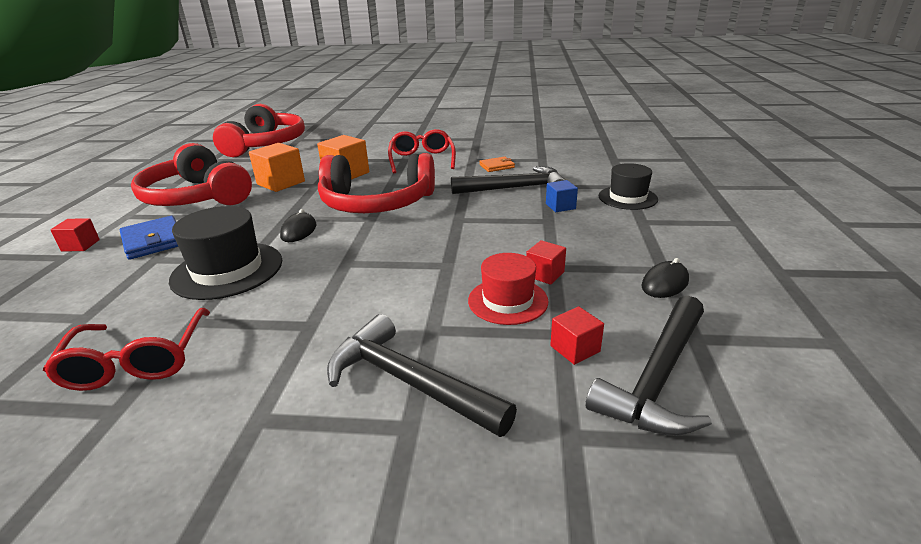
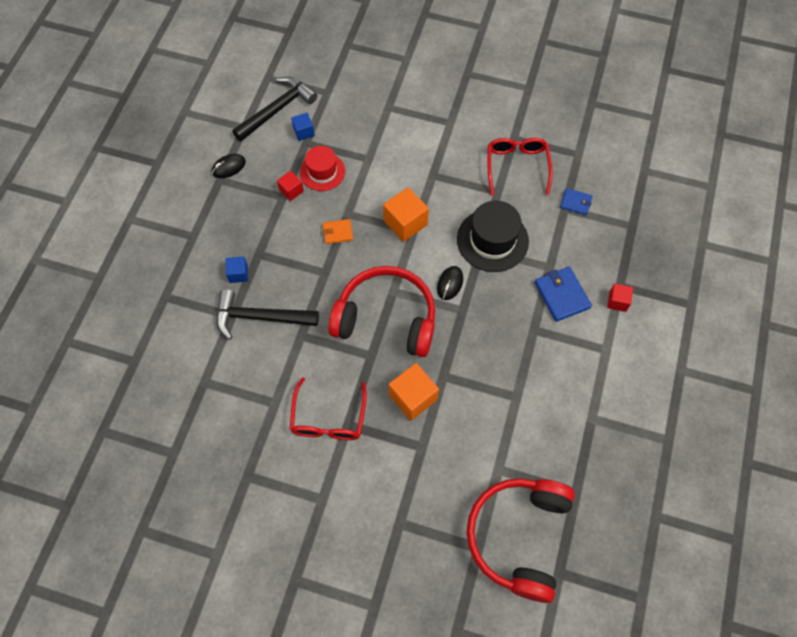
camera: 170 degrees left, 35 degrees up
(56, 327) = (575, 203): none -> blue wallet
(197, 197) = (555, 376): red headphones -> none
(281, 183) = (479, 390): orange cube -> orange cube (405, 223)
(408, 382) = (385, 128): black hammer -> none
(497, 166) = (257, 375): orange wallet -> orange wallet (338, 232)
(575, 349) = (304, 132): red cube -> blue cube
(627, 198) = (178, 275): black hat -> none

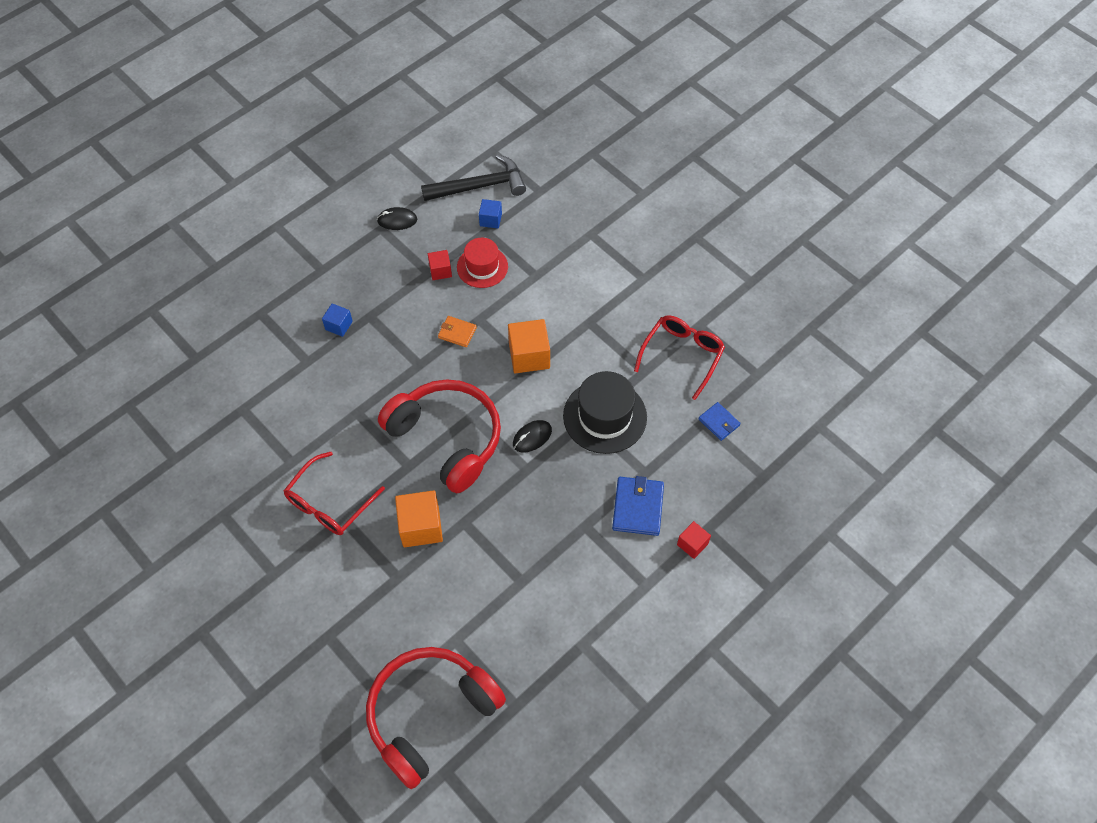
camera: 30 degrees right, 5 degrees down
(260, 317) = (331, 376): black hammer -> none

